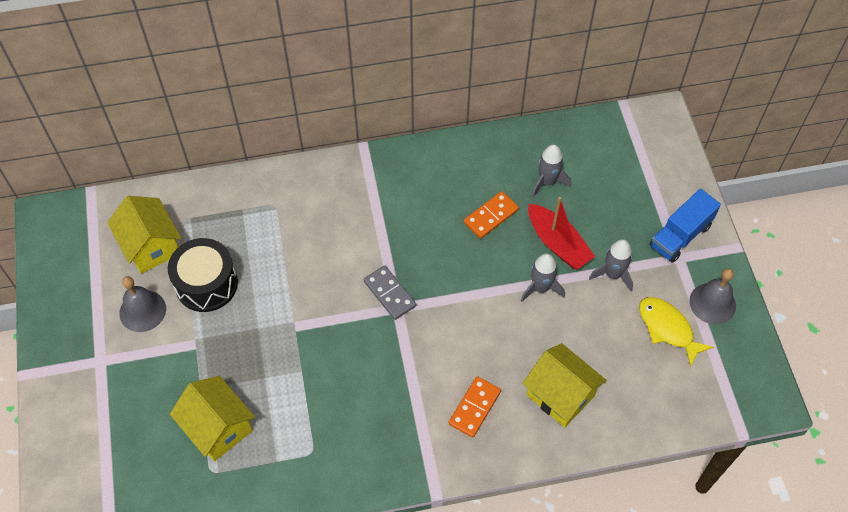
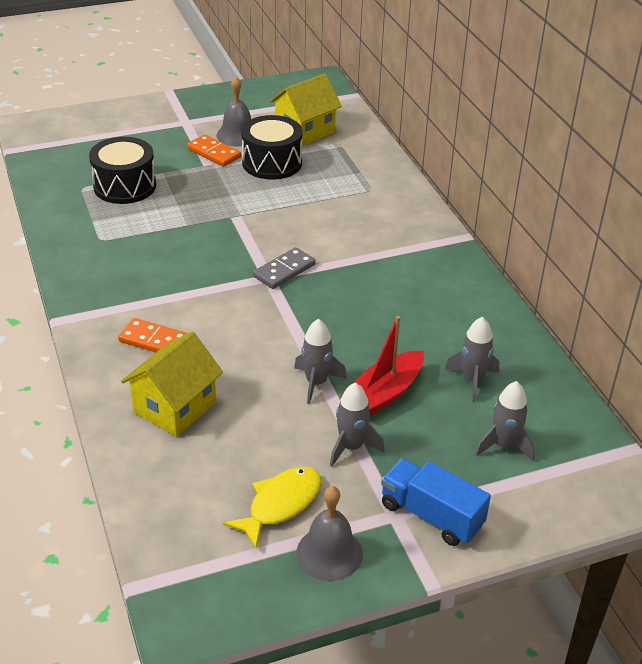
camera: 80 degrees right, 20 degrees down
(218, 428) = (125, 186): yellow house -> black drum
(491, 216) = (405, 336): orange domino -> orange domino (214, 153)
(617, 178) = (504, 445): none -> grey rocket

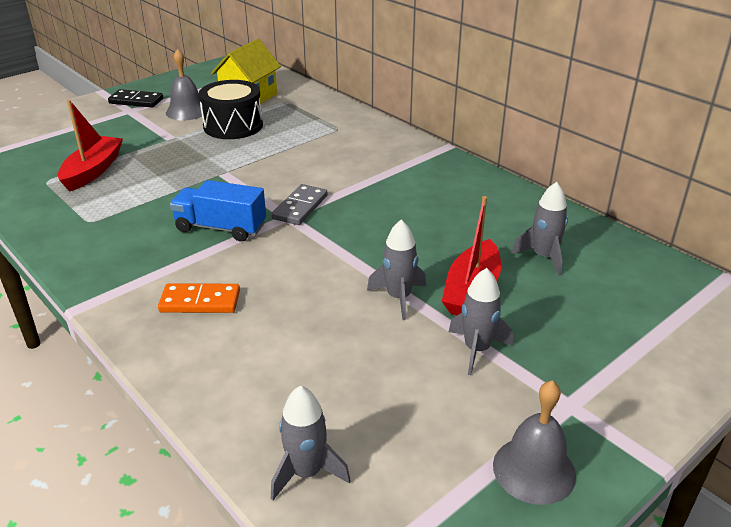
camera: 20 degrees left, 5 degrees down
(125, 186) = (93, 171): black drum -> red boat
(175, 407) = (261, 362): yellow house -> none
(197, 111) = (136, 101): none -> black domino
(214, 153) = (171, 128): orange domino -> none
(280, 504) = (444, 432): yellow fish -> none
(431, 515) = (605, 393): blue truck -> blue truck (221, 228)
(504, 445) = (618, 306): grey rocket -> grey rocket (306, 472)

